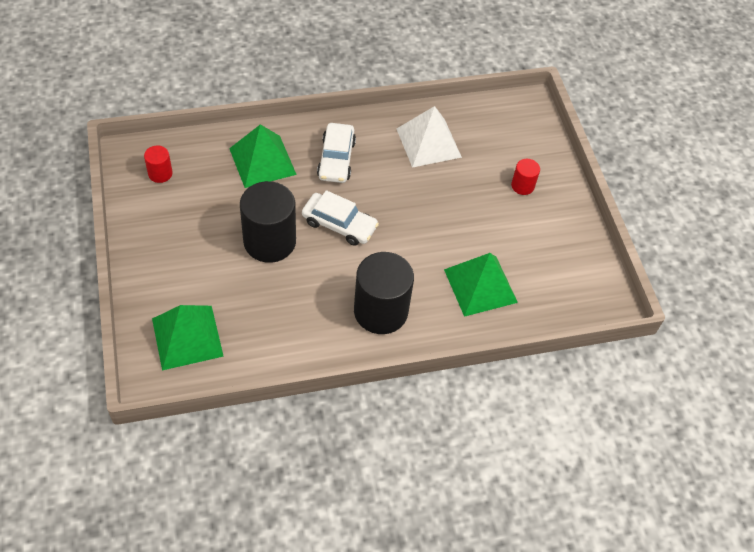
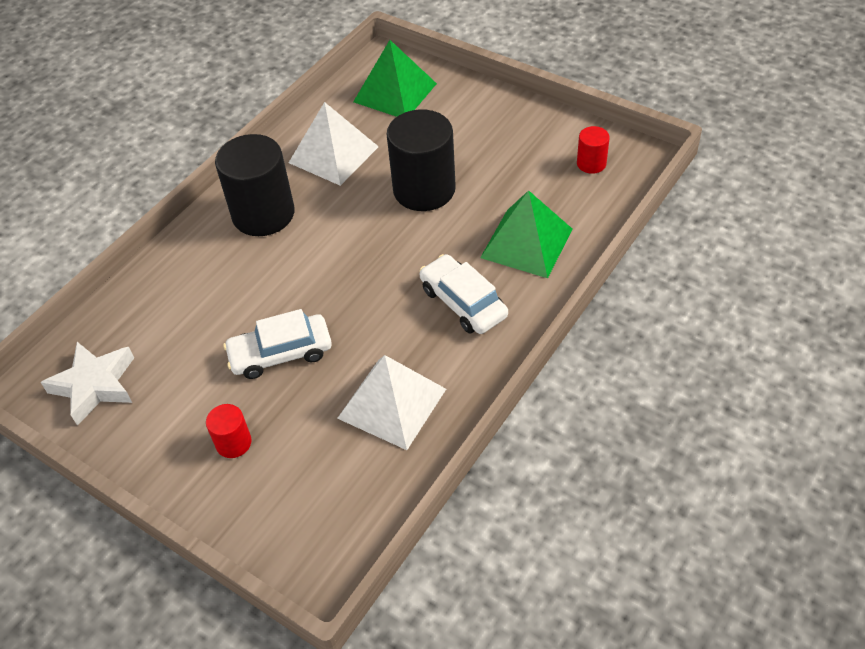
camera: 145 degrees right, 5 degrees down
(289, 319) = (333, 154): none -> white pyramid
(339, 224) = (382, 249): white car -> white car (280, 353)
(480, 286) = (189, 302): green pyramid -> none
(574, 276) = (94, 385): none -> white star

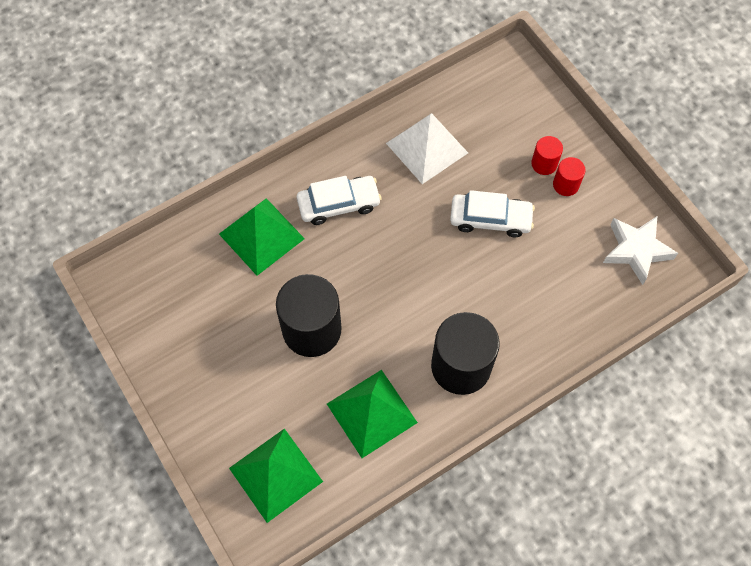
camera: 160 degrees left, 15 degrees up
(333, 154) = (371, 413): white pyramid -> green pyramid
(463, 302) = (339, 204): white car -> white car turned 90 degrees counterclockwise
(591, 163) = (158, 293): red cylinder -> red cylinder (565, 185)

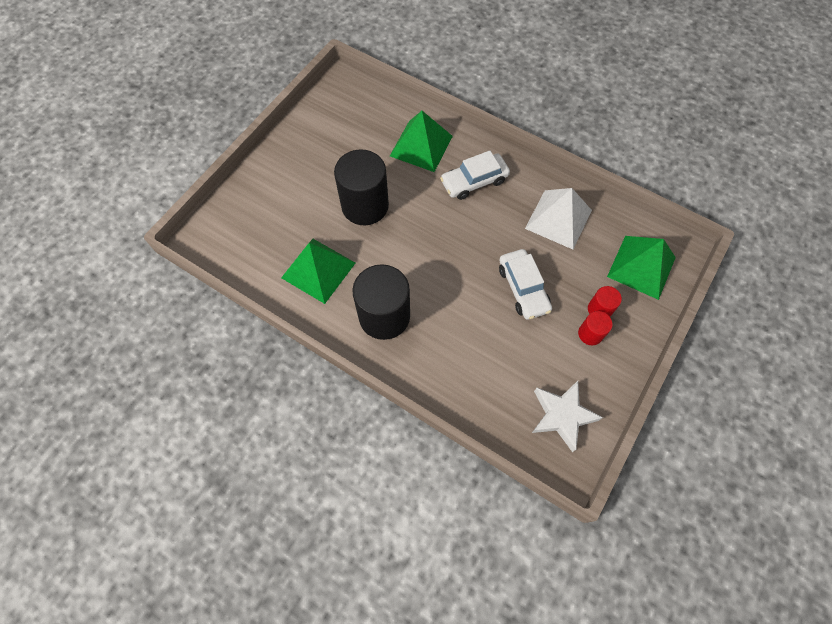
camera: 65 degrees right, 0 degrees up
(276, 474) = (247, 229): green pyramid -> green pyramid (641, 267)
(339, 204) = (474, 181): white car -> white car turned 105 degrees clockwise

